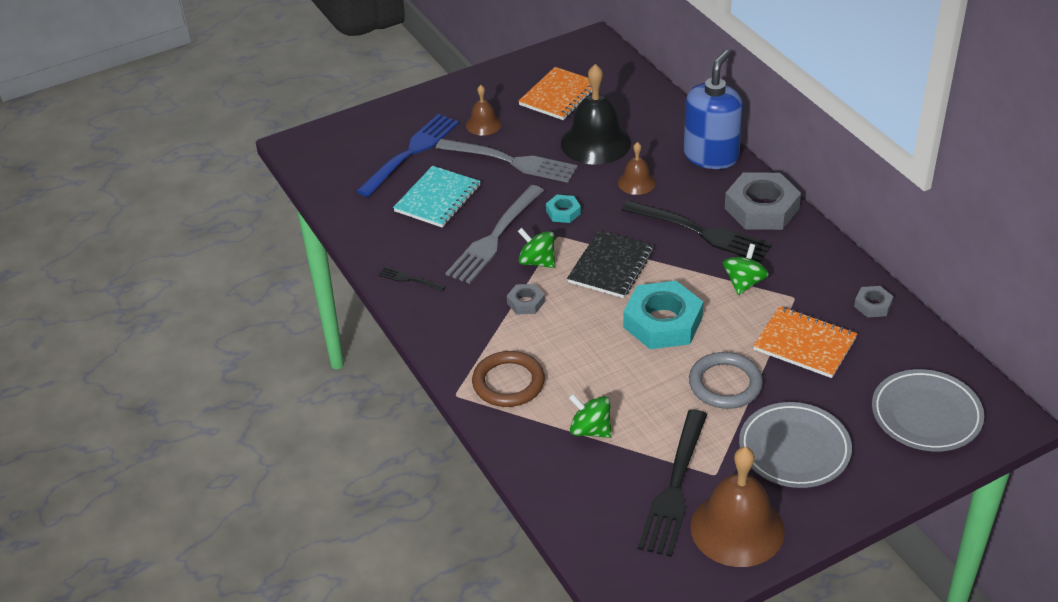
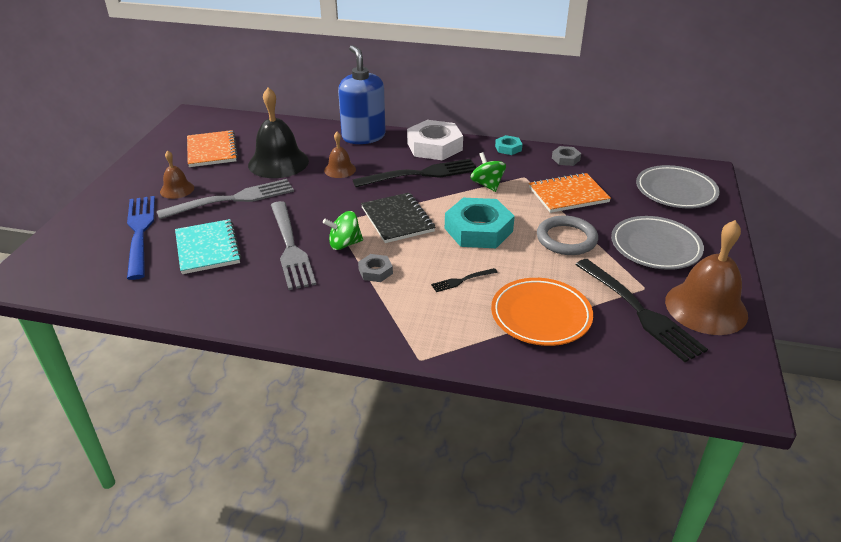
camera: 50 degrees left, 5 degrees down
(409, 279) = (263, 310): black fork -> black fork (462, 280)
(508, 383) = (443, 326): brown ring -> none
(563, 212) = (317, 208): turquoise nut -> turquoise nut (508, 148)
(590, 430) = (541, 316): green spinning top -> orange plate
(761, 208) = (434, 146): grey nut -> white nut

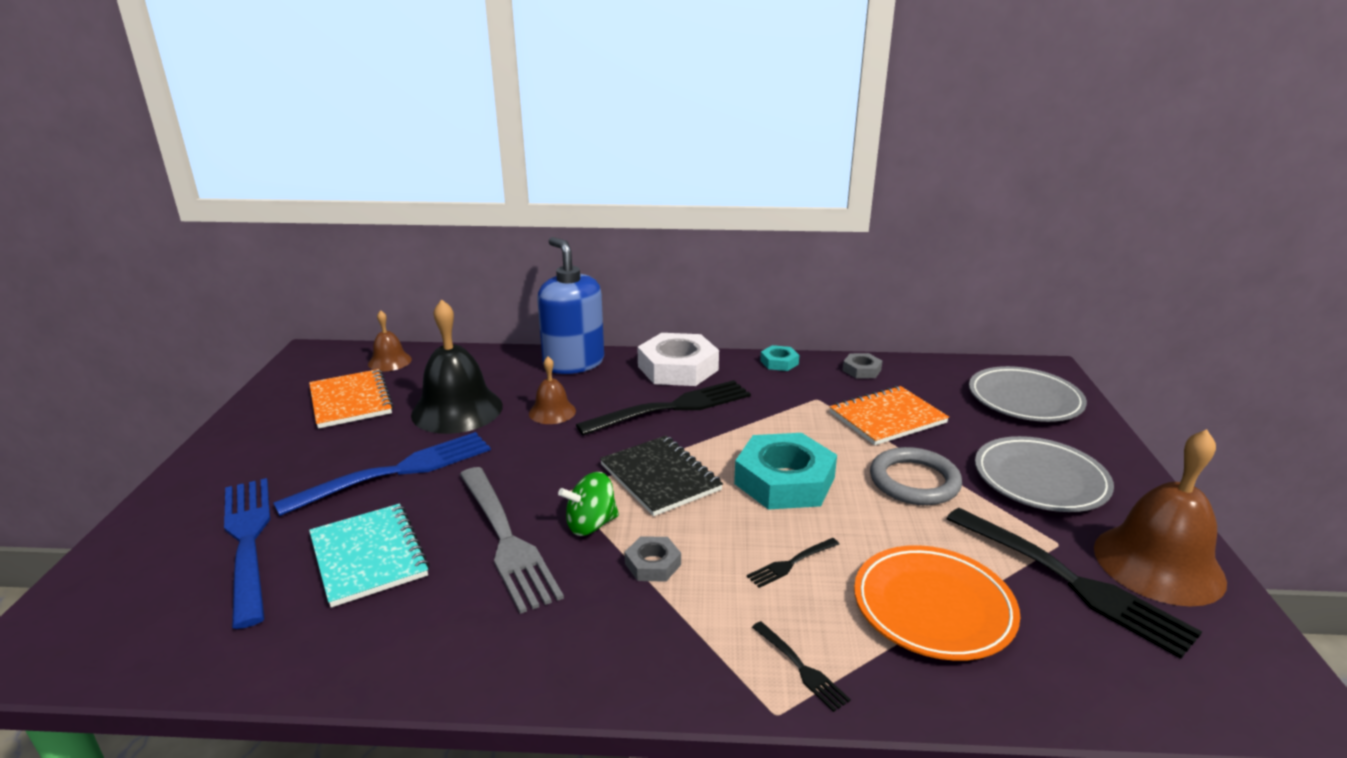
camera: 10 degrees left, 10 degrees down
(177, 189) = (303, 465): brown bell -> brown bell (389, 361)
(233, 199) = (396, 472): grey fork -> blue fork
(444, 338) = (801, 668): none -> black fork
(487, 185) = (771, 414): green spinning top -> none

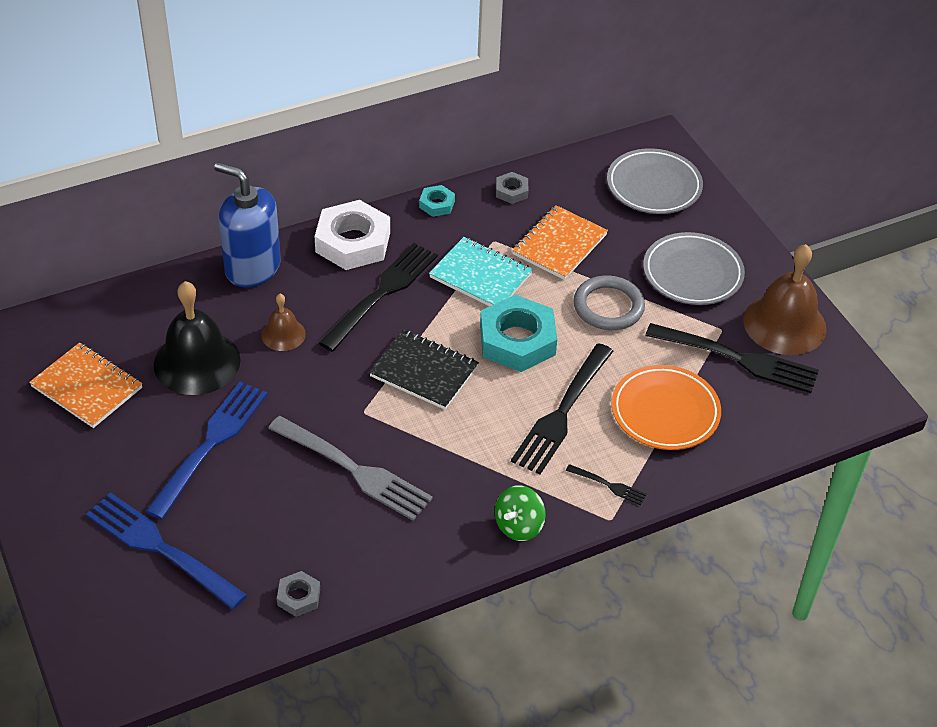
camera: 30 degrees left, 20 degrees up
(368, 556) = (266, 523): turquoise notebook -> turquoise notebook (480, 276)
(389, 361) = (71, 326): brown bell -> none
(591, 524) = (405, 434): green spinning top -> green spinning top (519, 526)
(652, 564) = (472, 449): grey nut -> grey nut (299, 597)
(791, 563) = (562, 412): black fork -> black fork, size x2.23

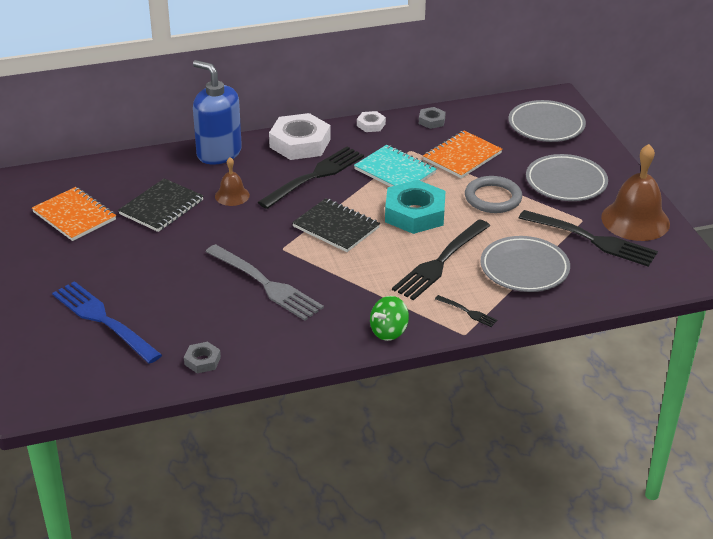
camera: 10 degrees right, 10 degrees down
(197, 362) = (161, 207): black bell -> black notebook
(210, 444) = (158, 259): blue fork -> none
(437, 204) = (371, 125): turquoise nut -> white nut
(665, 412) = (524, 268): orange plate -> grey plate

